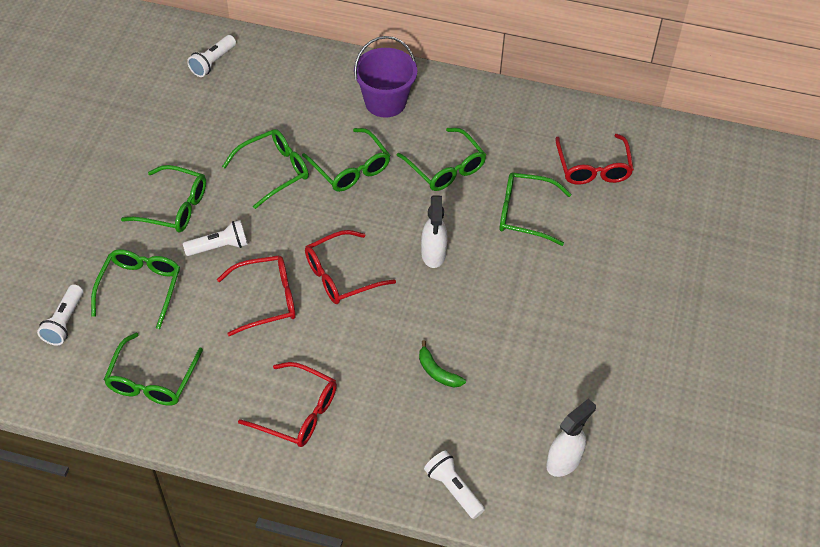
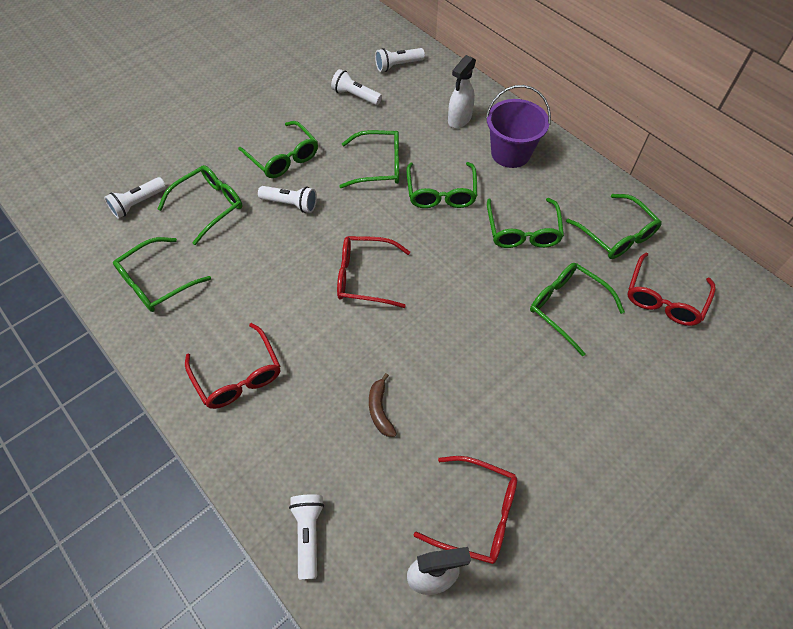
camera: 35 degrees right, 5 degrees up
(195, 113) = (355, 96): none -> white flashlight
(266, 300) = (291, 265): red glasses -> red glasses (476, 513)
(433, 254) = (456, 300): white spray bottle -> white spray bottle (459, 119)
(437, 372) = (380, 410): green banana -> brown banana
(523, 133) = (616, 235): none -> green glasses

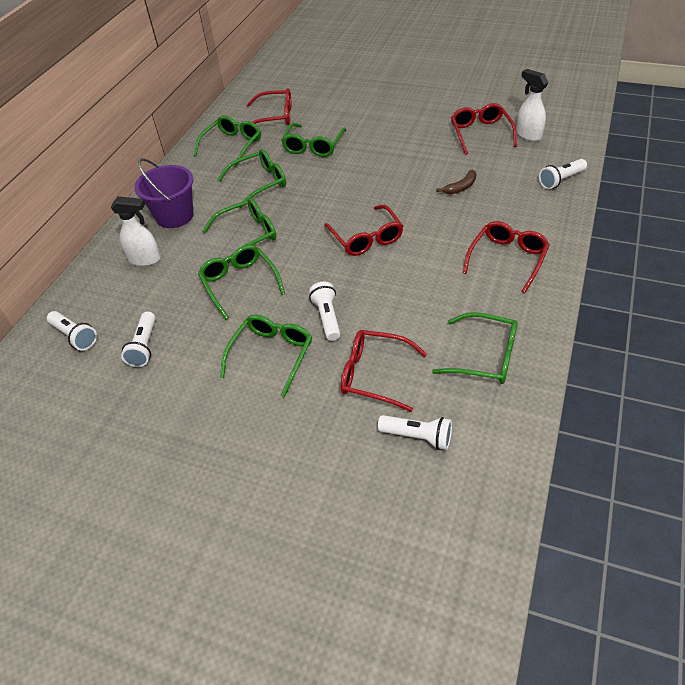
camera: 115 degrees left, 10 degrees down
(209, 206) = (374, 375): green glasses -> red glasses

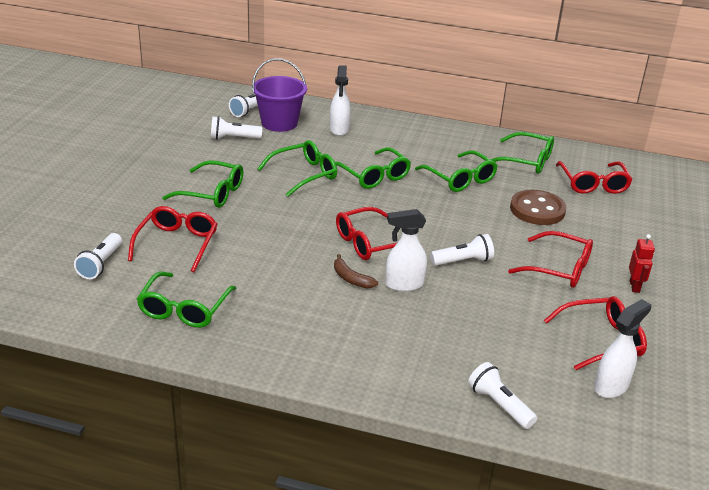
camera: 80 degrees right, 15 degrees down
(174, 216) = (401, 138): purple bucket -> purple bucket (279, 123)
(313, 146) = (537, 210): green glasses -> brown button
(327, 317) = (254, 220): white flashlight -> white flashlight (463, 261)
(416, 114) = (634, 286): none -> red robot
(427, 219) = (403, 284): none -> white spray bottle
(460, 187) = (470, 313): brown banana -> brown banana (351, 279)
(507, 259) = (332, 338): red glasses -> red glasses (559, 268)

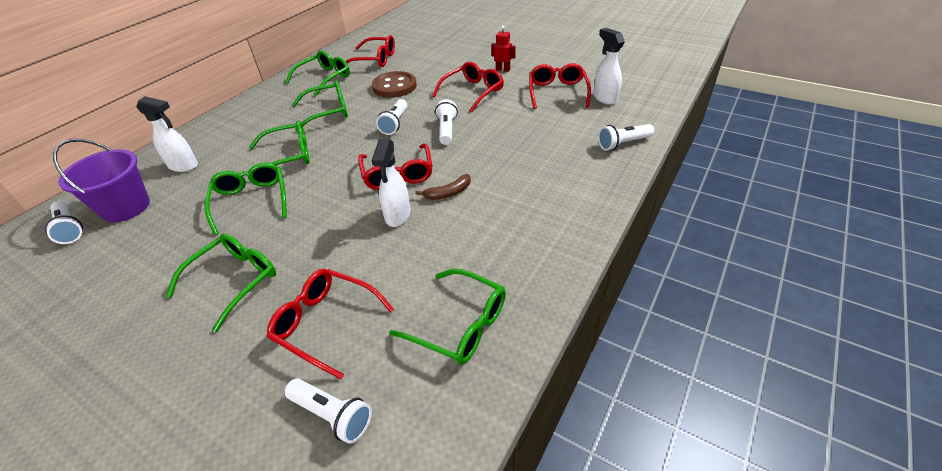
camera: 70 degrees left, 10 degrees up
(233, 138) = (122, 250): white flashlight -> white flashlight (395, 124)
(403, 284) = (467, 164): white spray bottle -> white spray bottle (397, 215)

